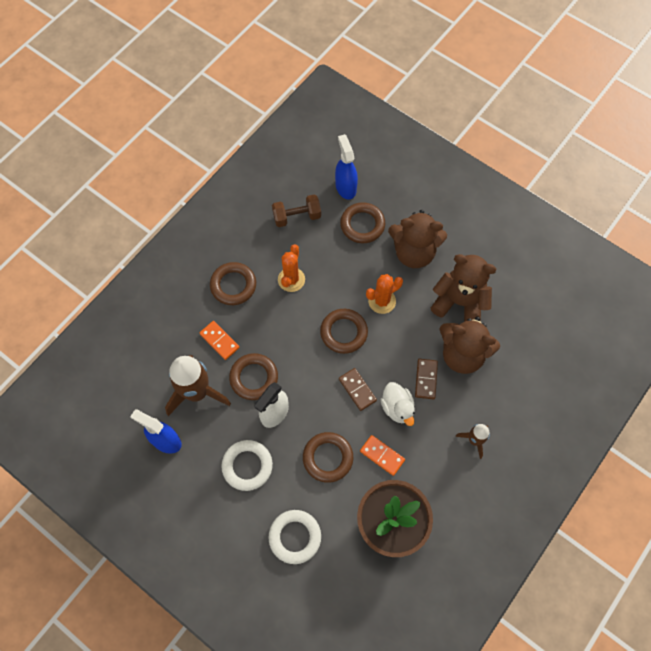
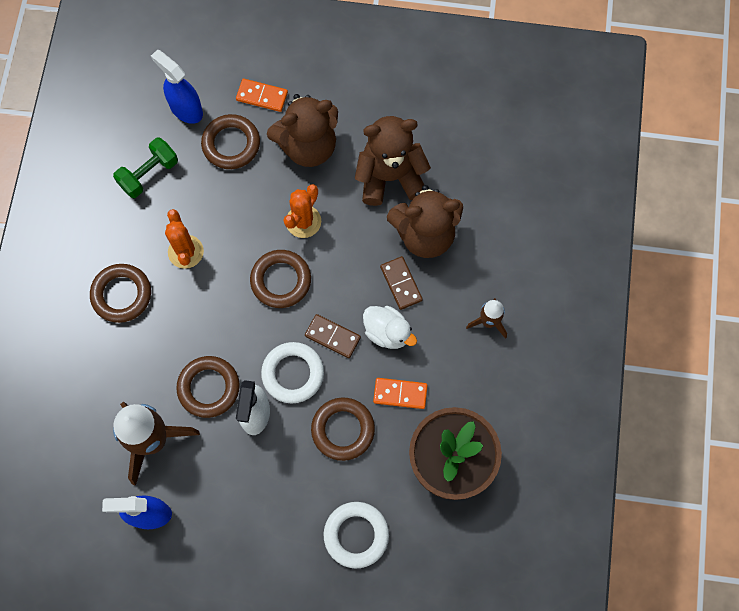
camera: 30 degrees left, 5 degrees up
(219, 341) = (144, 367): orange domino -> orange domino (262, 96)
(247, 466) = (259, 489): white ring -> white ring (293, 374)
(297, 217) = (149, 174): brown dumbbell -> green dumbbell

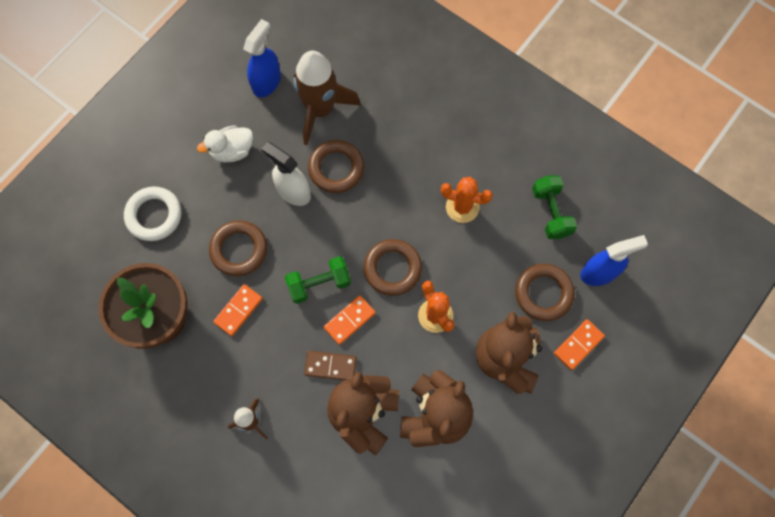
camera: 120 degrees right, 0 degrees up
(121, 295) = (453, 142): brown ring -> none
(293, 374) = (308, 236): white ring -> none
(332, 336) = (319, 284): brown domino -> green dumbbell
(351, 291) = (349, 320): none -> orange domino
(387, 332) = (295, 330): white duck -> white duck (232, 151)

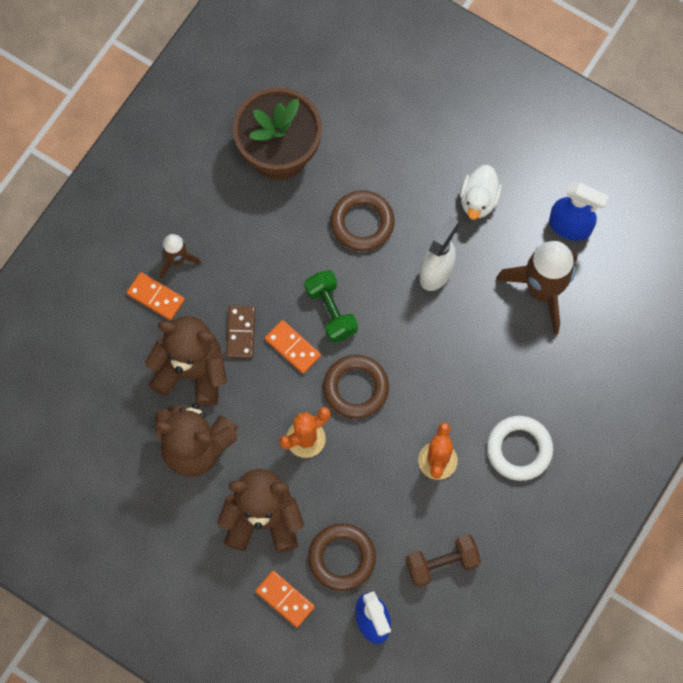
camera: 85 degrees right, 0 degrees up
(154, 215) = (393, 130): white ring -> white ring (519, 449)
(232, 151) = (478, 200): white duck -> white duck turned 135 degrees counterclockwise
(238, 310) = (294, 231): orange domino -> orange domino (155, 297)
(336, 168) = (470, 315): brown ring -> none
(551, 212) = (442, 563): green dumbbell -> brown dumbbell

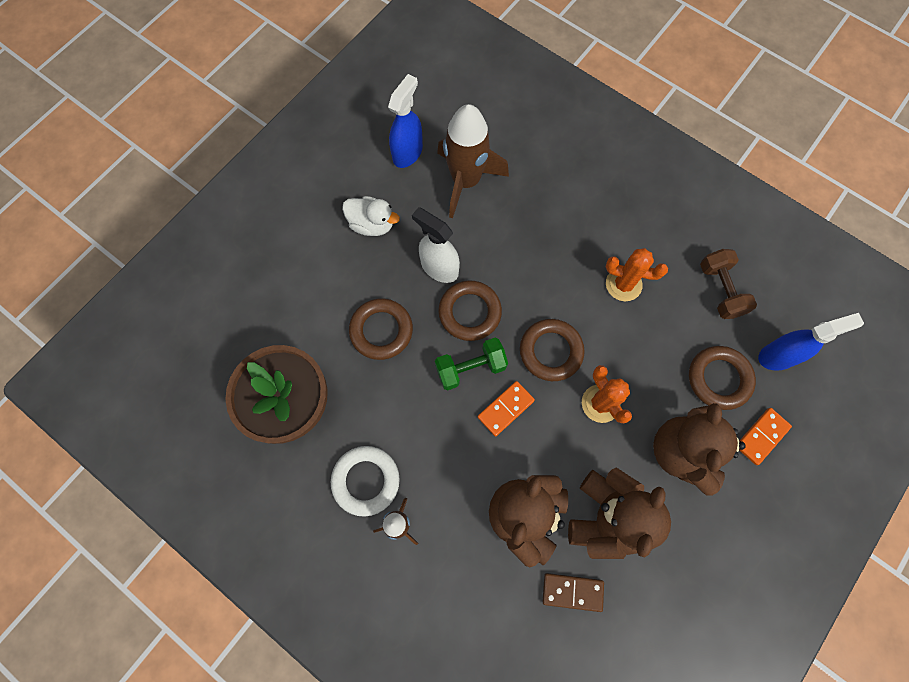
camera: 85 degrees left, 0 degrees up
(155, 297) = (439, 551): orange domino -> none
(241, 333) = (486, 460): brown domino -> brown domino (572, 591)
(390, 306) = (469, 312): none -> brown ring
(519, 449) = (614, 215): white ring -> white ring (366, 481)

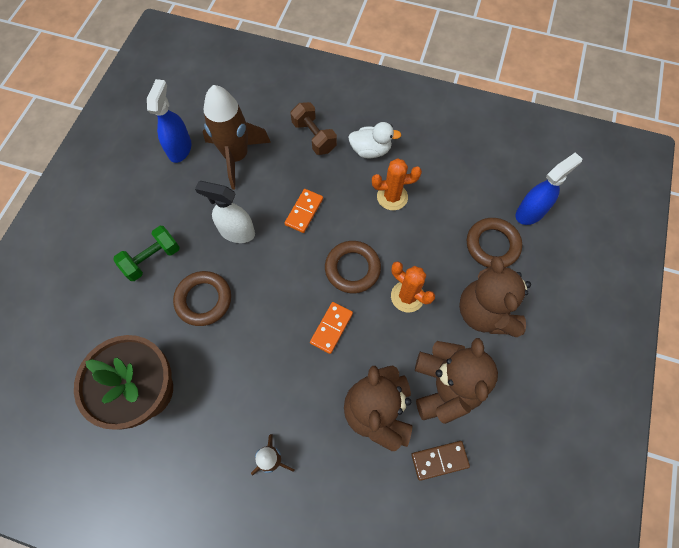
camera: 20 degrees left, 5 degrees down
(366, 481) = (231, 432): white ring -> none
(372, 224) = (167, 215): white duck -> white duck (370, 150)
(469, 312) = (274, 260): brown ring -> none
(470, 368) = (290, 305): green dumbbell -> green dumbbell (152, 259)
(720, 290) = (468, 177): brown dumbbell -> brown dumbbell (314, 137)
(761, 436) = (541, 278): orange domino -> orange domino (304, 212)

